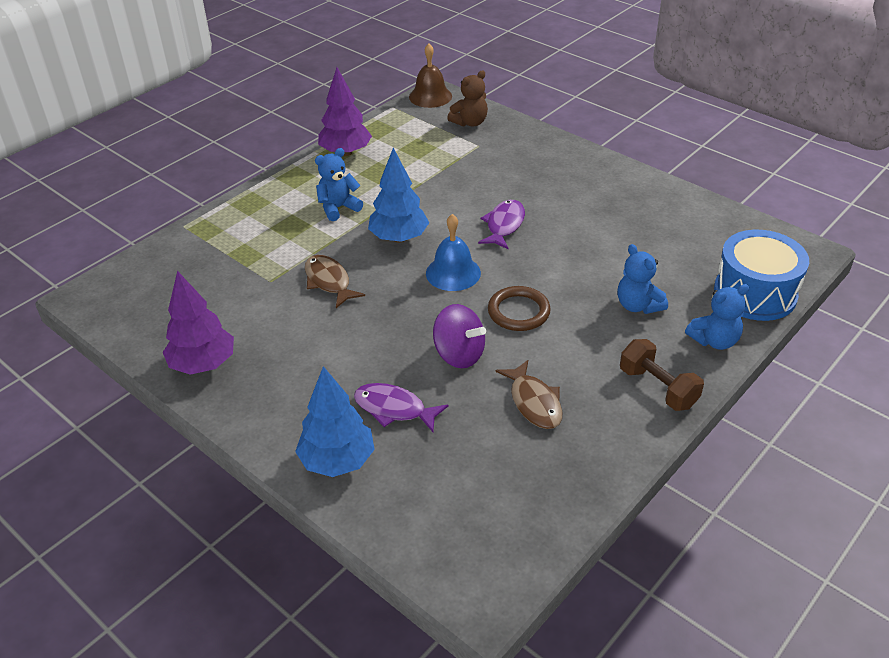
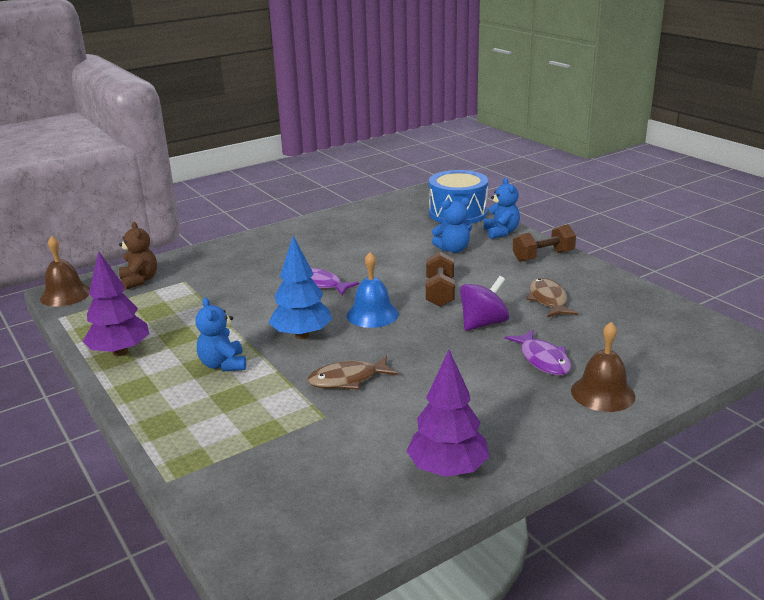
camera: 75 degrees left, 15 degrees down
(337, 461) = (602, 393): blue tree -> brown bell
(394, 409) = (543, 360): purple fish -> purple fish turned 60 degrees counterclockwise
(518, 312) = (440, 293): brown ring -> brown dumbbell
(534, 402) = (548, 300): brown fish -> brown fish turned 90 degrees counterclockwise

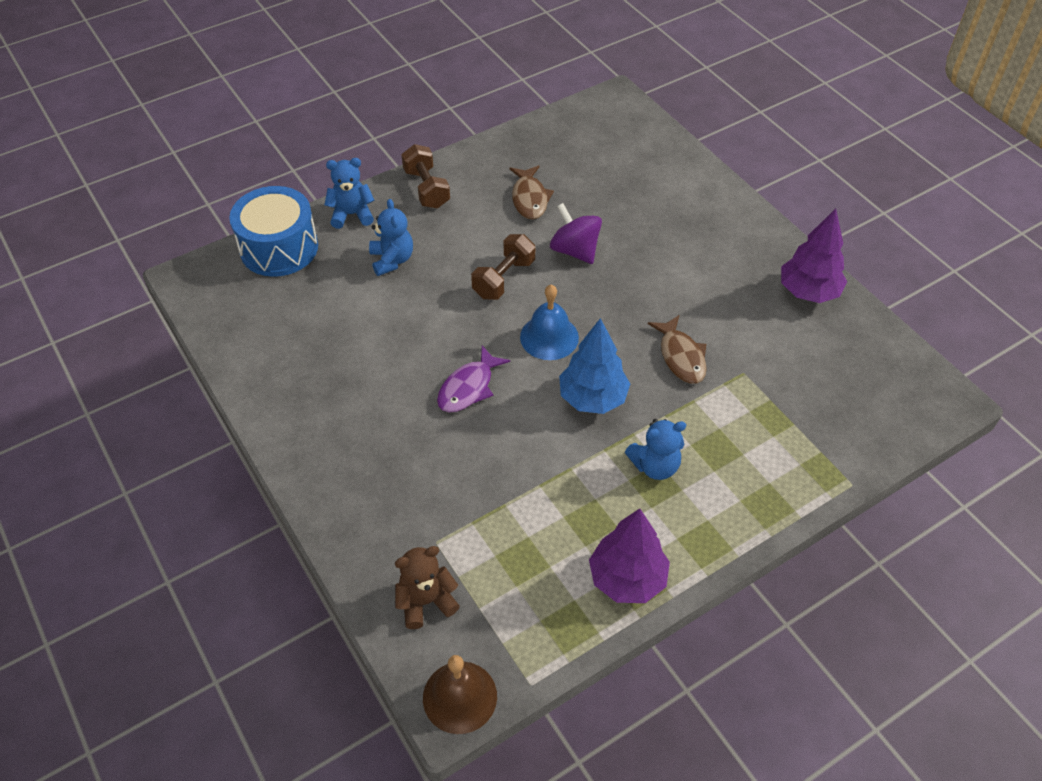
camera: 90 degrees left, 25 degrees up
(440, 293) = (504, 279): brown dumbbell -> brown dumbbell turned 60 degrees counterclockwise
(543, 360) = (643, 217): purple fish -> none
(548, 300) = (529, 199): brown fish -> brown fish turned 90 degrees counterclockwise
(602, 393) = (695, 190): brown bell -> none

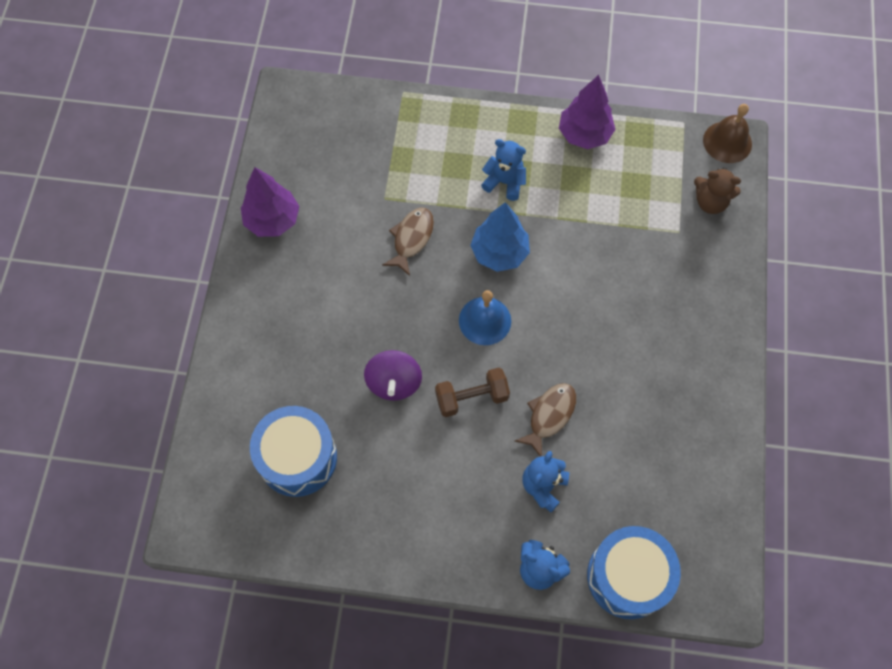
camera: 140 degrees left, 15 degrees up
(427, 189) = (452, 549): brown dumbbell -> none
(468, 387) = (575, 322): purple fish -> none
(529, 199) = (378, 465): brown fish -> brown fish (549, 415)
(591, 169) = (297, 457): none -> blue drum

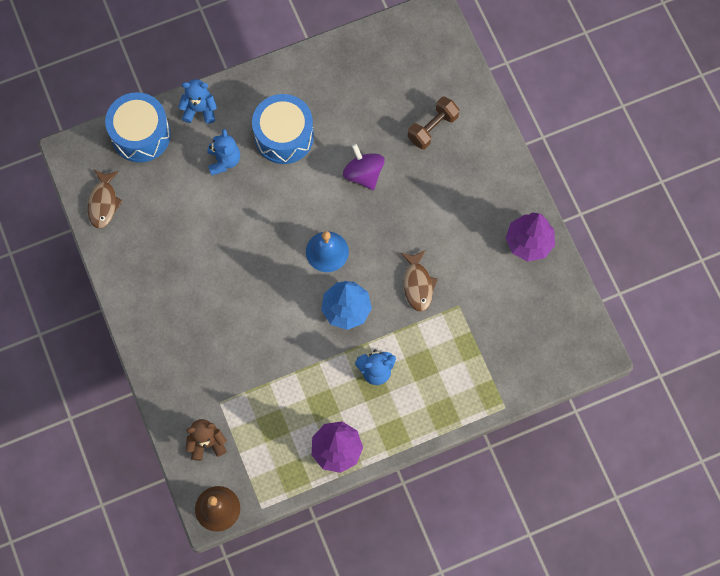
camera: 150 degrees right, 5 degrees up
(297, 457) = (395, 93): blue drum -> blue drum (284, 136)
(471, 397) = (304, 192): brown dumbbell -> brown dumbbell (432, 128)
(549, 415) = (244, 209): brown fish -> brown fish (103, 203)

